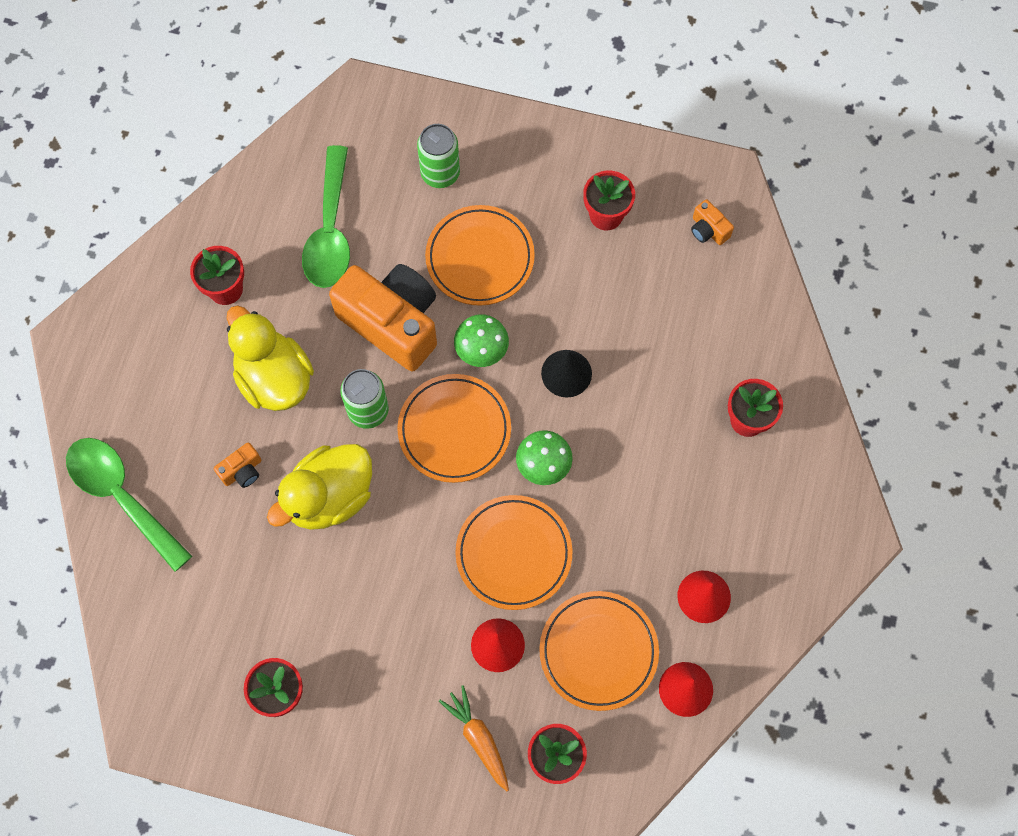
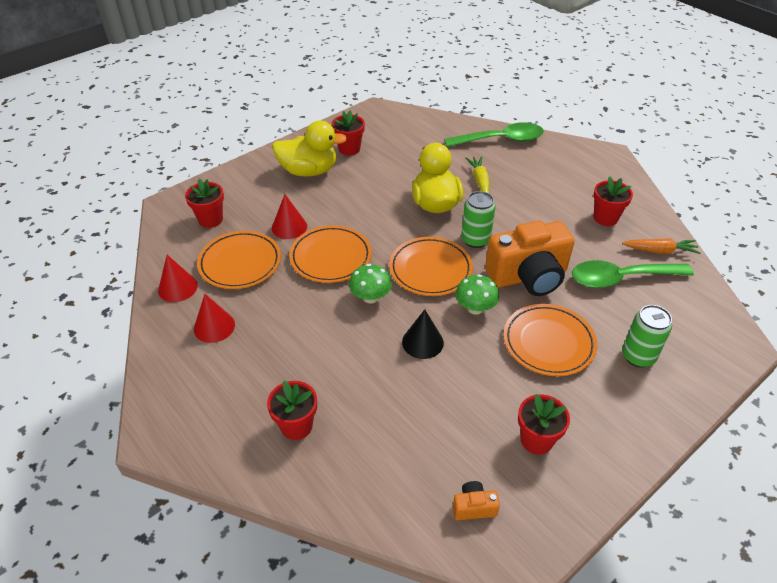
camera: 125 degrees right, 25 degrees down
(242, 471) = (479, 181): orange camera -> yellow carrot
(274, 378) = (528, 213): yellow duck -> yellow duck (309, 171)
(330, 231) = (621, 278): green spoon -> green spoon turned 45 degrees counterclockwise
(478, 738) = (253, 199): orange carrot -> orange carrot (660, 251)

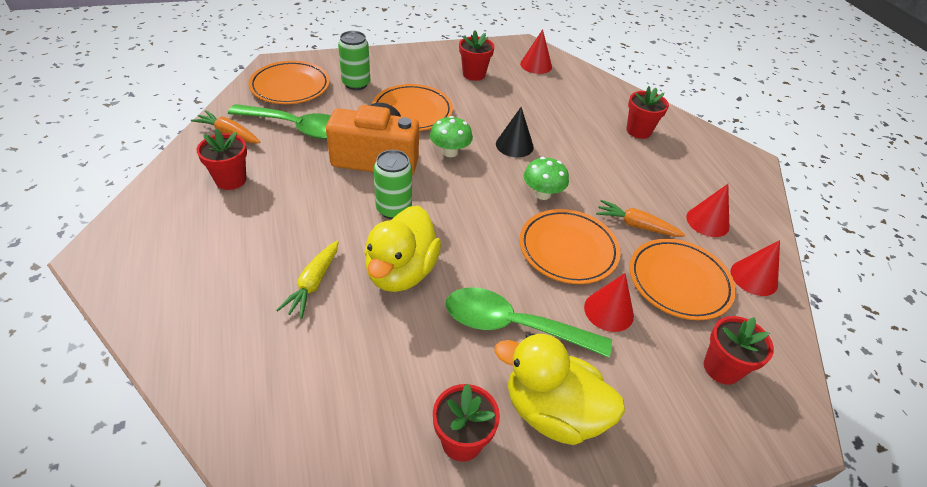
camera: 160 degrees left, 0 degrees up
(280, 298) = (636, 225): none -> orange carrot
(430, 269) = (466, 197): orange plate -> orange plate (290, 86)
(473, 507) = (536, 65): orange camera -> red cone
(501, 140) = (201, 349): green spoon -> green spoon (513, 326)

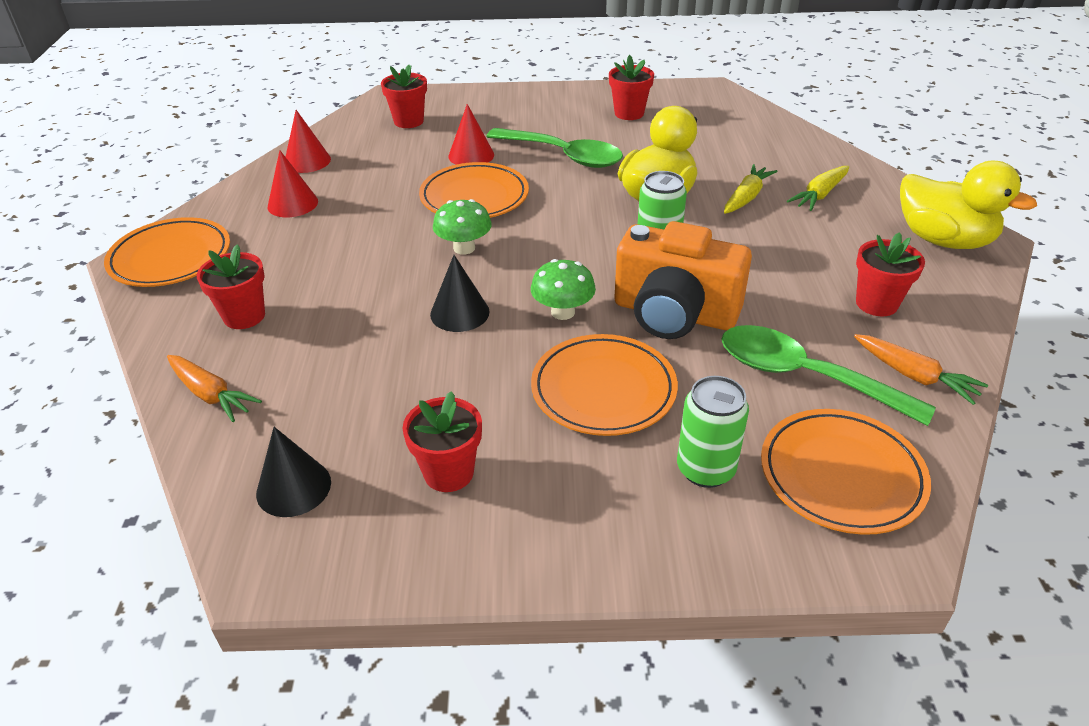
camera: 160 degrees left, 5 degrees down
(236, 297) = (819, 195): none -> yellow carrot
(536, 65) = (293, 487): red cone -> black cone
(552, 412) = (558, 117): yellow duck -> yellow duck (943, 240)
(636, 225) = (379, 208): orange carrot -> orange carrot (211, 395)
(679, 282) = (385, 165): orange plate -> orange plate (171, 258)

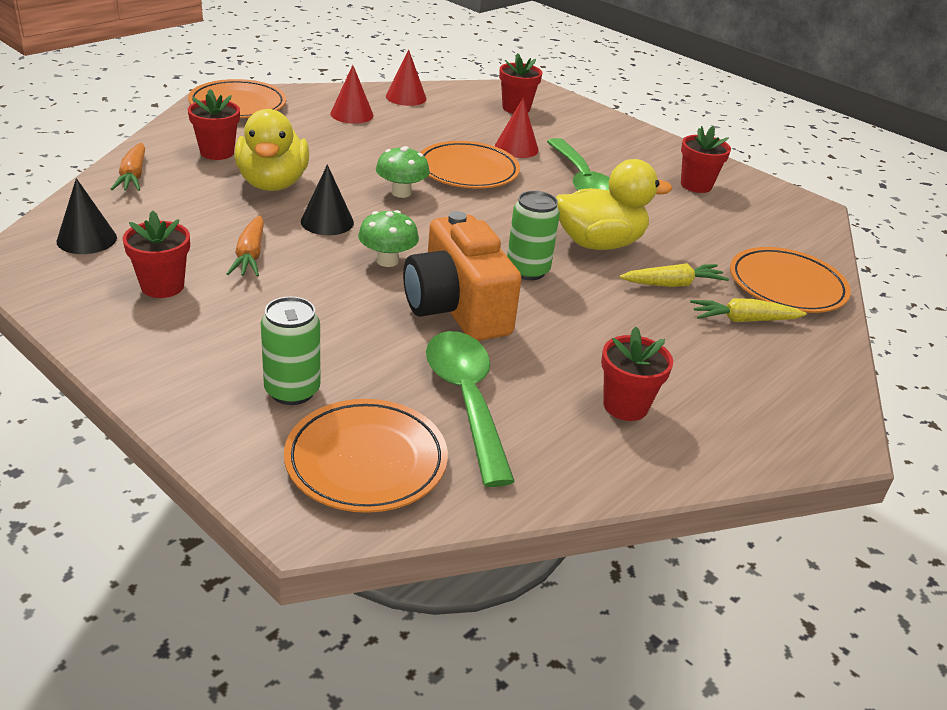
camera: 40 degrees right, 5 degrees down
(603, 390) = (323, 312): orange plate -> orange plate (787, 286)
(915, 376) = (550, 461): orange carrot -> orange carrot (250, 256)
(943, 240) = (791, 414): yellow duck -> yellow duck (273, 183)

